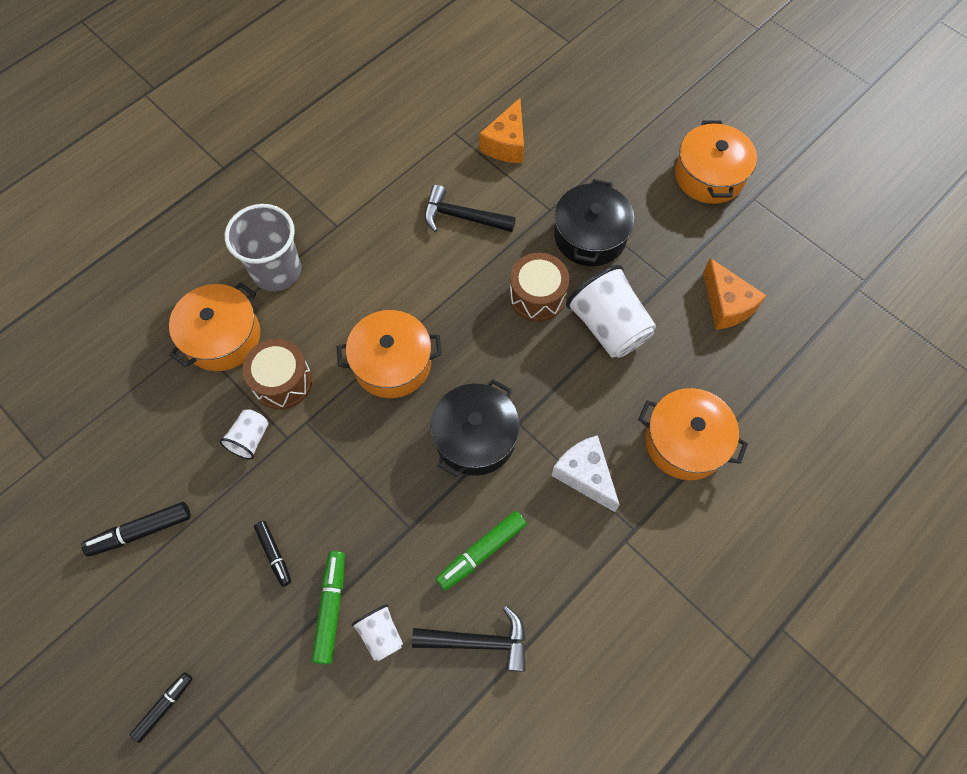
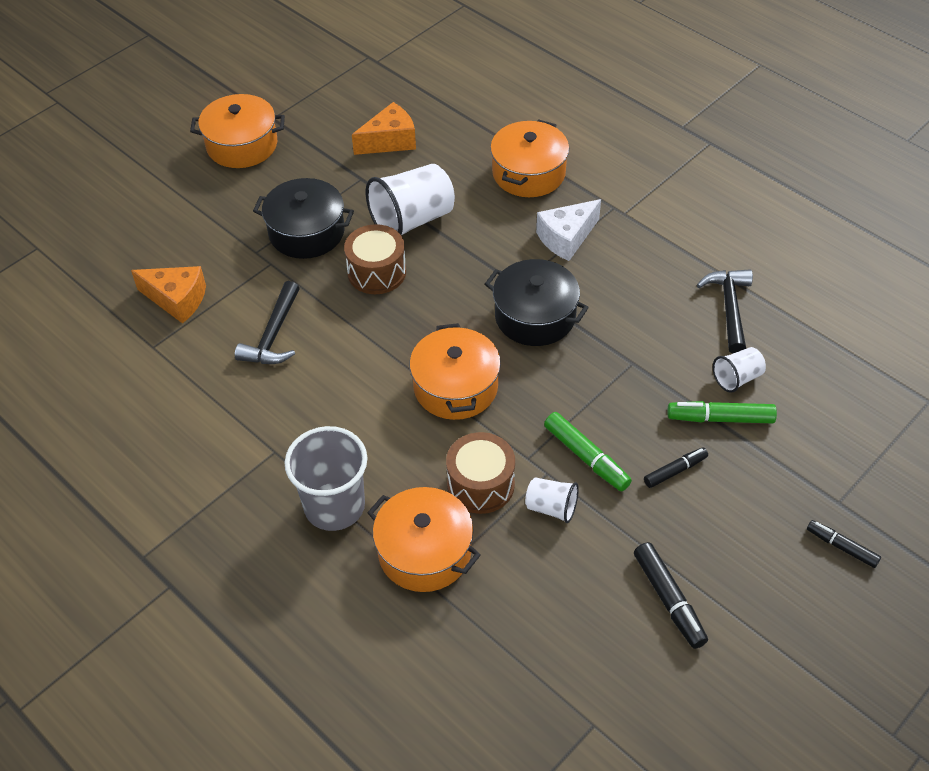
camera: 90 degrees left, 15 degrees down
(481, 552) = (648, 309): green marker -> green marker (586, 457)

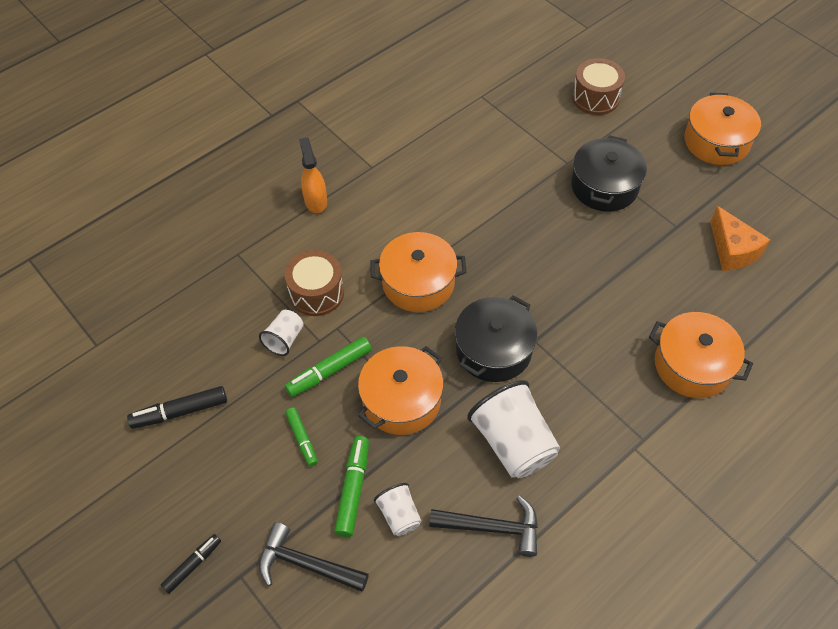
camera: 95 degrees right, 5 degrees up
(177, 300) = (528, 107): orange cheese -> none
(273, 335) = (486, 165): black hammer -> black hammer (305, 564)
(334, 506) = (315, 201): grey cup -> orange spray bottle
(377, 272) = (554, 234): brown drum -> brown drum (595, 98)
(412, 220) = (620, 263): white cup -> white cup (513, 443)
(424, 552) = (263, 253): orange pot -> orange pot (401, 400)
(566, 238) = (596, 388): white cheese -> none
(675, 471) = (302, 439): black marker -> green marker

